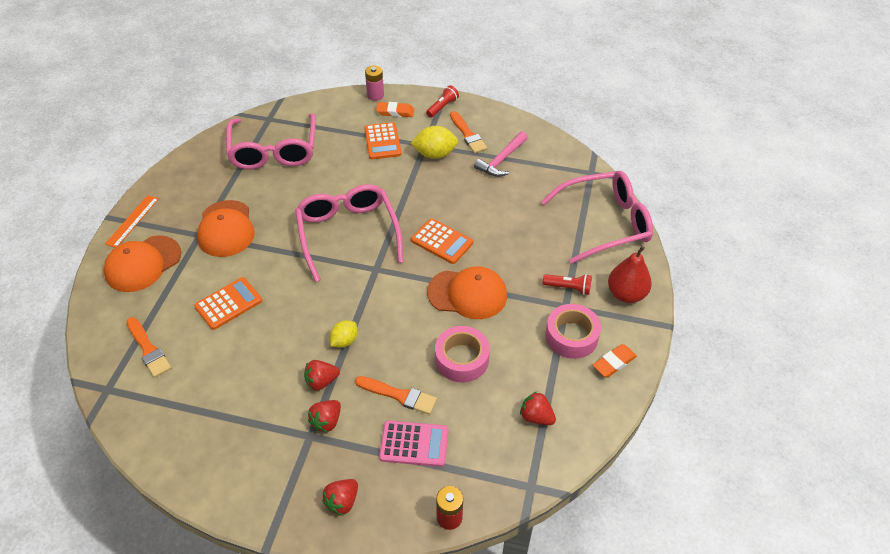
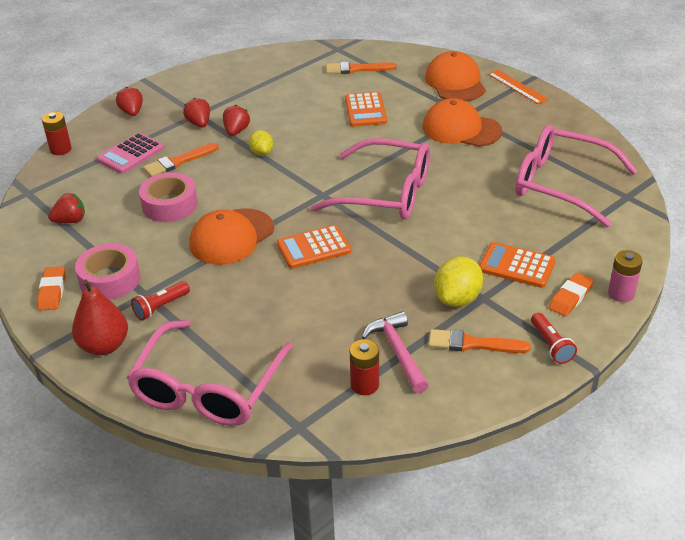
camera: 125 degrees right, 10 degrees down
(538, 162) = (364, 385): none -> red battery

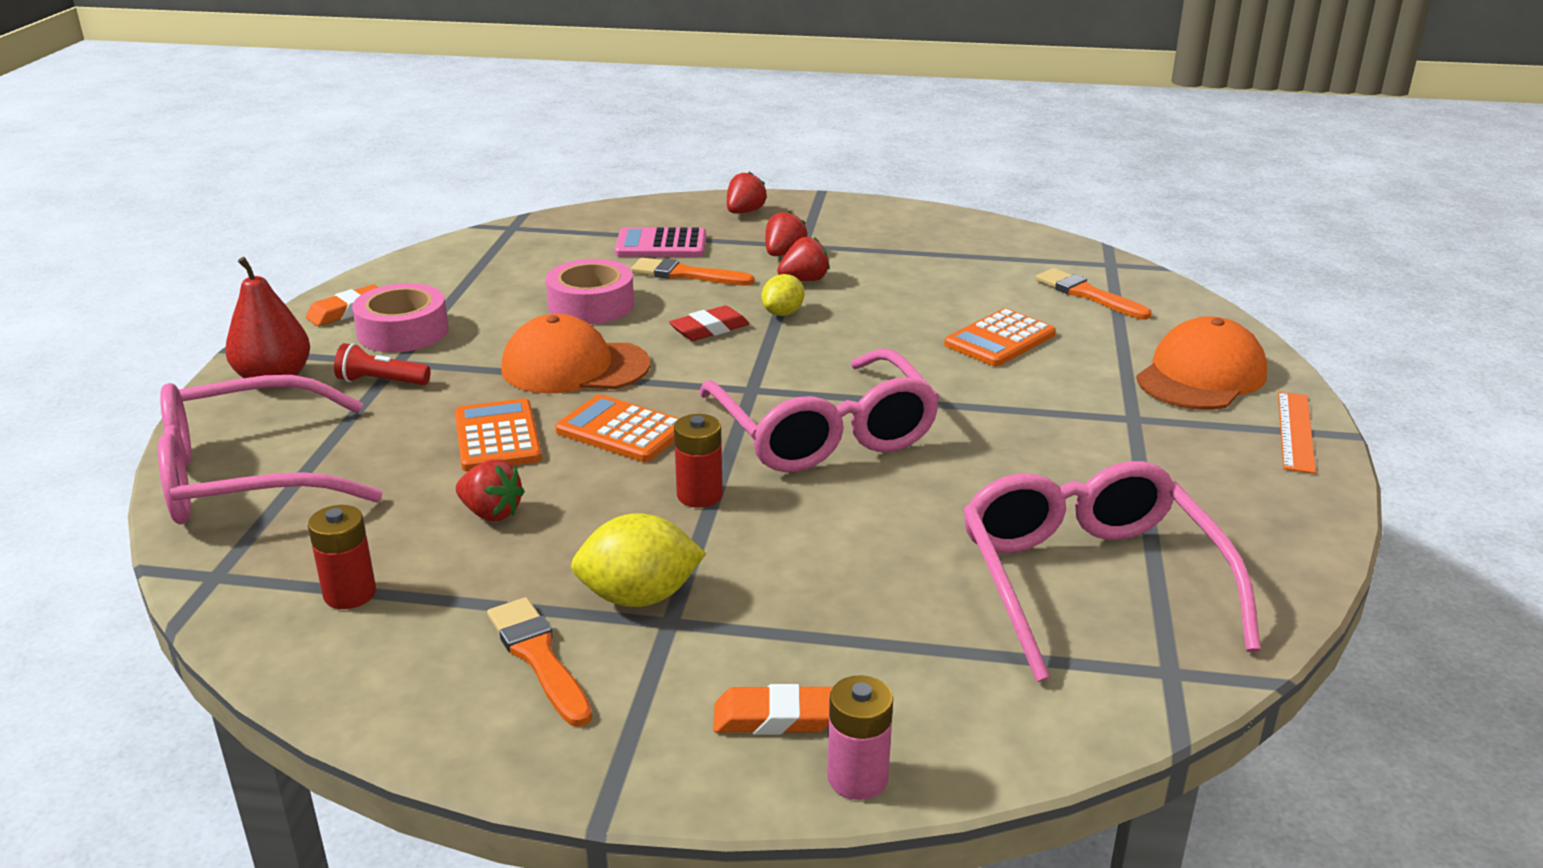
camera: 50 degrees right, 10 degrees down
(60, 149) = (615, 209): red battery -> red battery (699, 495)
(70, 221) = (489, 267): red strawberry -> red strawberry (491, 513)
(248, 180) = (709, 329): none -> red eraser
(397, 352) = (452, 593): pink hammer -> none
(461, 129) = (1086, 429): orange cap -> none
(516, 266) = (794, 623): orange calculator -> orange calculator (497, 437)
(551, 345) = (615, 746): red flashlight -> none

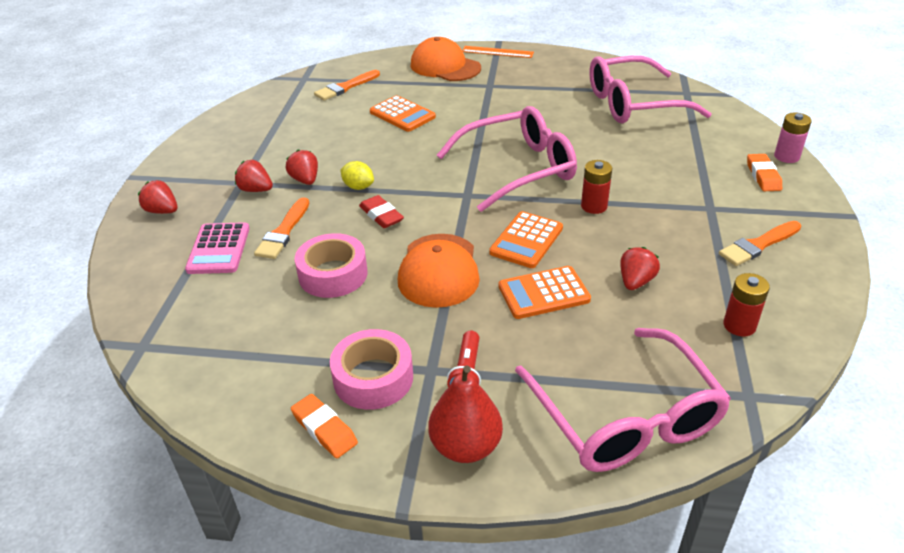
camera: 90 degrees left, 10 degrees up
(639, 597) = (695, 218): yellow lemon -> none

